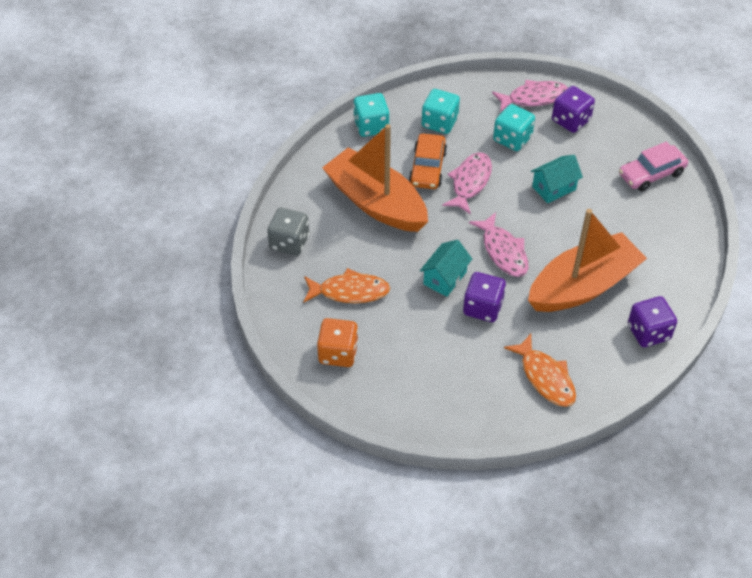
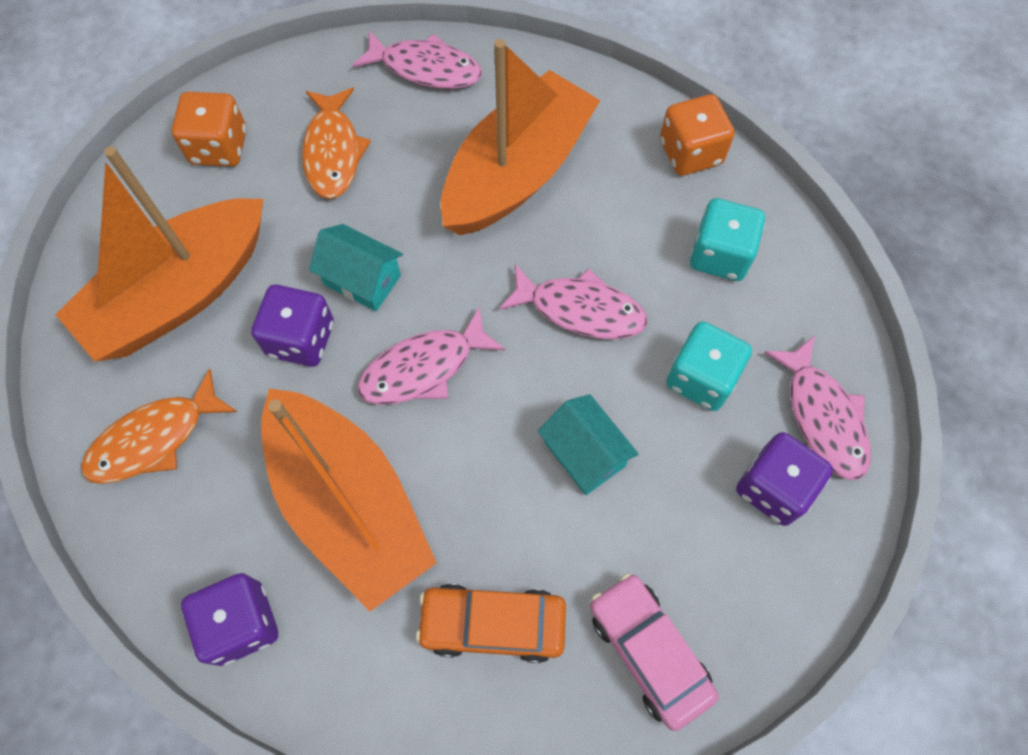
camera: 85 degrees right, 15 degrees up
(289, 242) = (425, 68): grey dice -> pink fish
(371, 126) = (690, 153): turquoise dice -> orange dice
(427, 168) = (605, 242): orange car -> orange car (493, 624)
(449, 369) = (180, 294): none -> orange boat

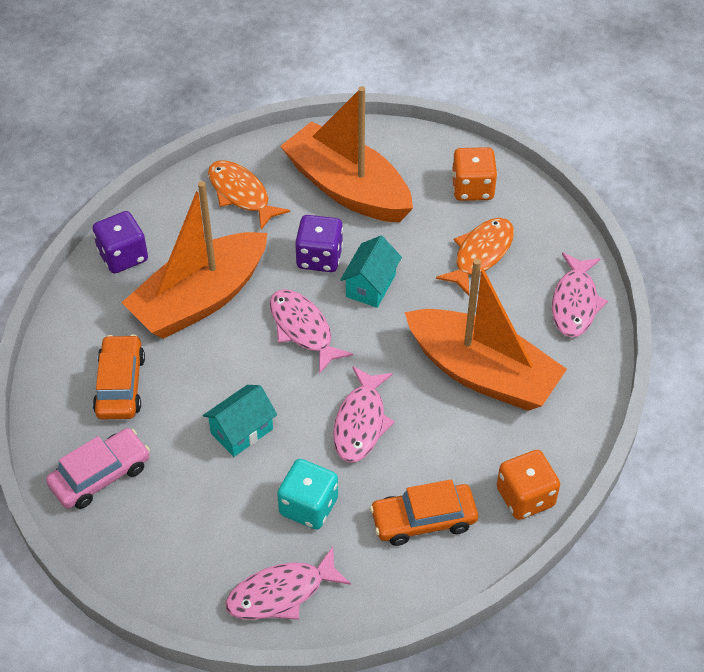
camera: 85 degrees right, 15 degrees down
(333, 152) = (480, 254): orange fish -> orange fish turned 135 degrees clockwise
(720, 255) = (423, 520): turquoise dice -> orange car
(773, 488) = (220, 555): purple dice -> none

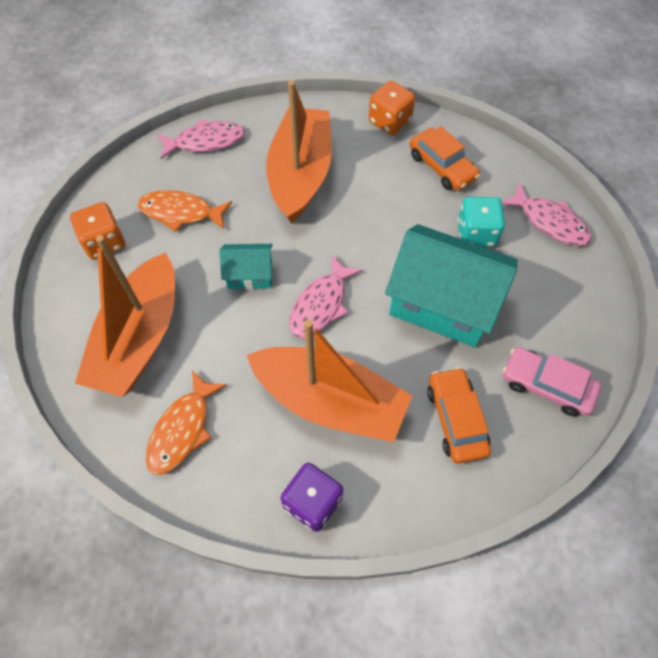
camera: 115 degrees left, 10 degrees up
(120, 385) = (456, 419): orange car -> orange car turned 105 degrees clockwise
(242, 431) = (442, 304): turquoise house -> turquoise house, size x2.06
(319, 257) = (235, 326): purple dice -> none
(361, 422) = (387, 230): pink fish -> none

